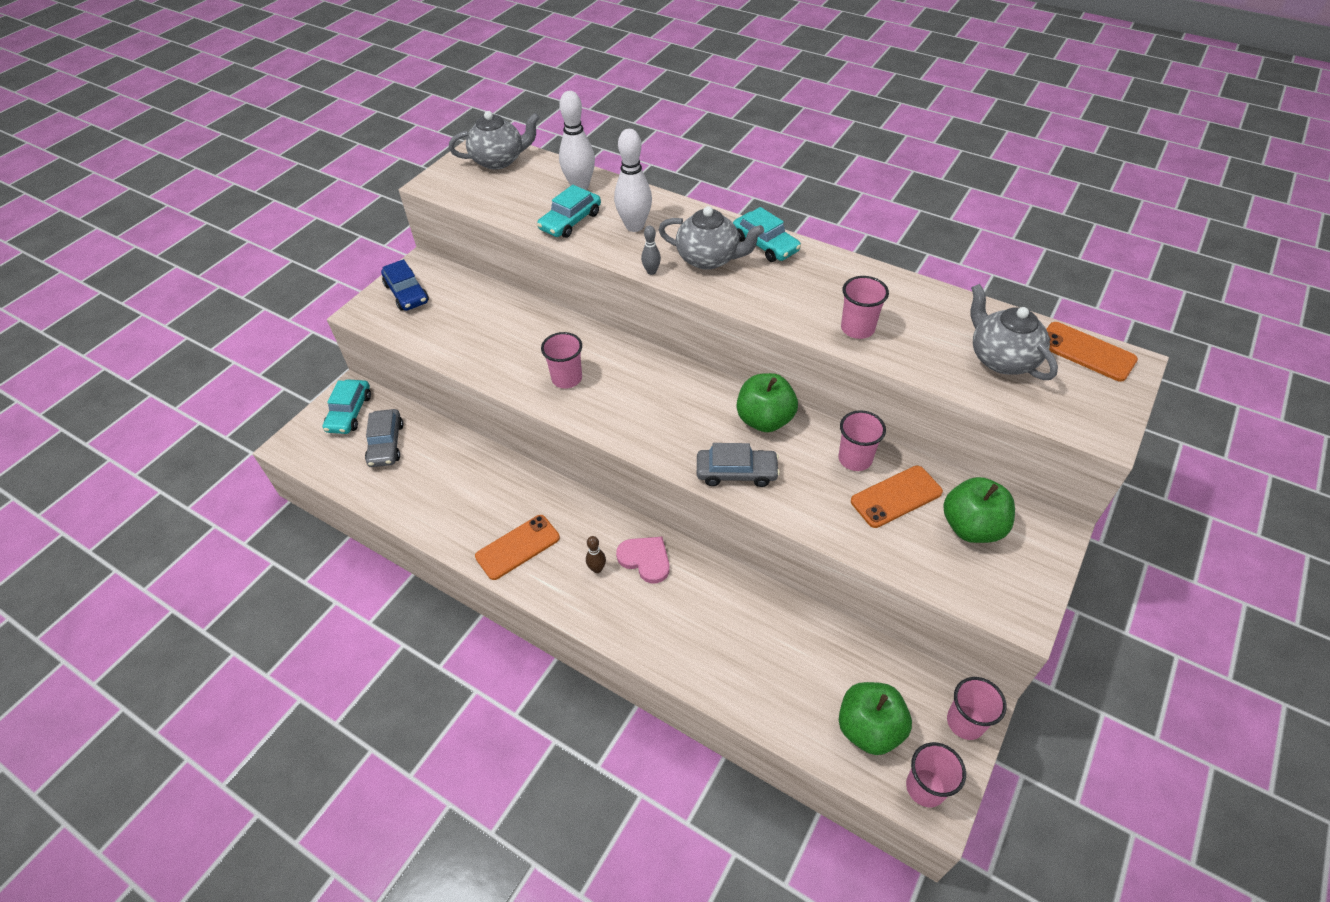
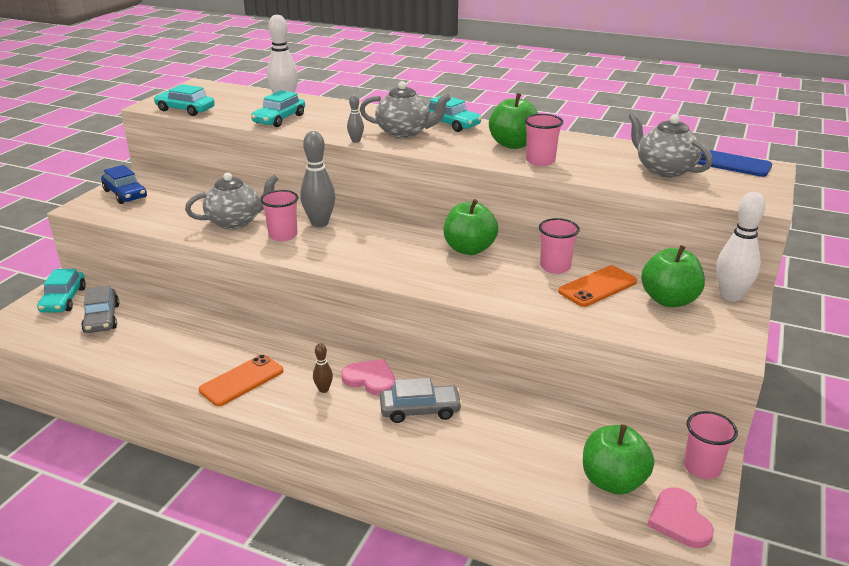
camera: 10 degrees left, 20 degrees down
(468, 195) = (185, 110): none -> turquoise car
(499, 160) = (211, 92): grey teapot -> grey teapot (236, 222)
(608, 361) = (319, 223): none -> grey bowling pin
(634, 226) = (336, 119): white bowling pin -> white bowling pin (731, 296)
(736, 472) = (451, 282): grey car -> grey car (420, 410)
(832, 292) = (513, 144): none -> green apple
(925, 787) = (679, 520): pink cup -> pink heart
(1086, 352) = (730, 163): orange phone -> blue phone

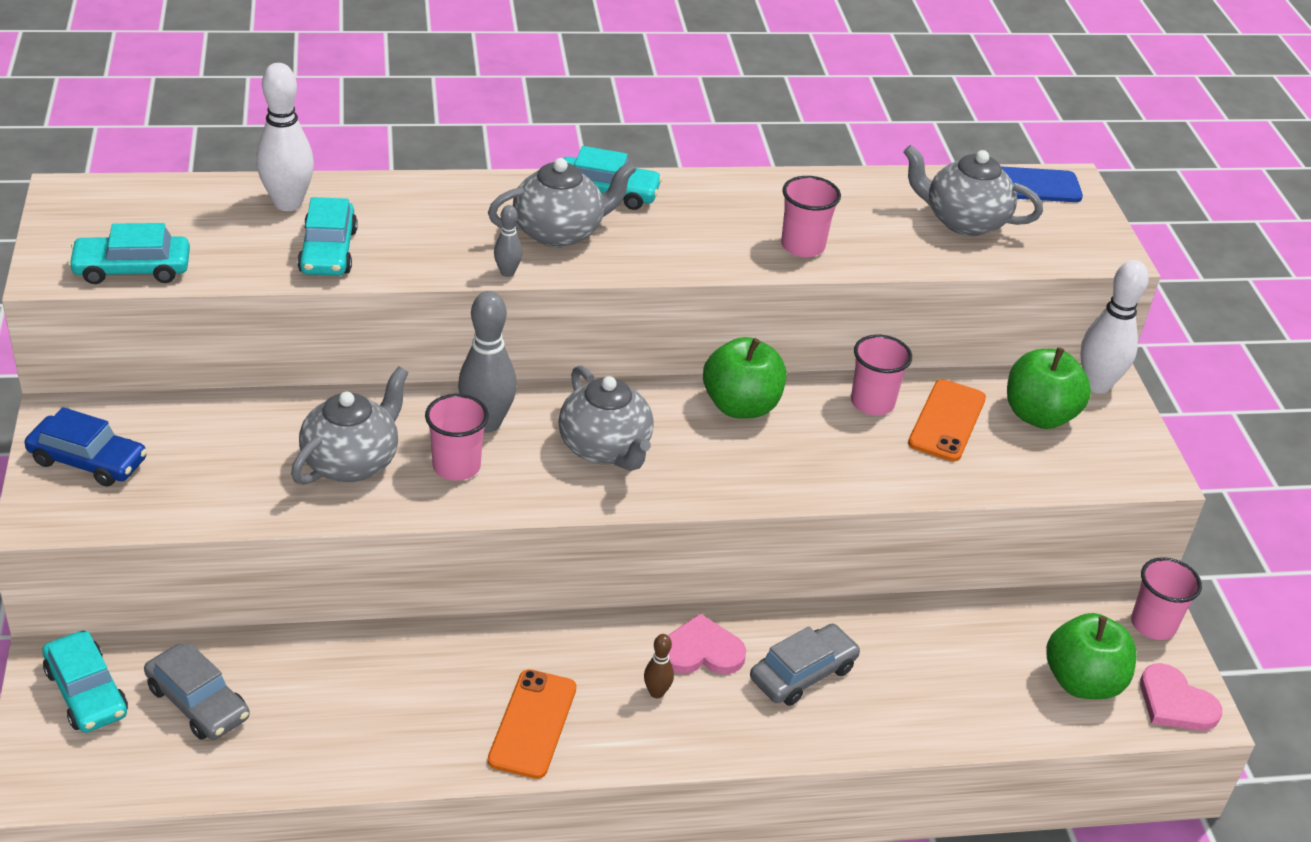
camera: 35 degrees left, 10 degrees up
(369, 248) = (605, 449): none -> grey teapot
(513, 144) = (736, 218): green apple -> none

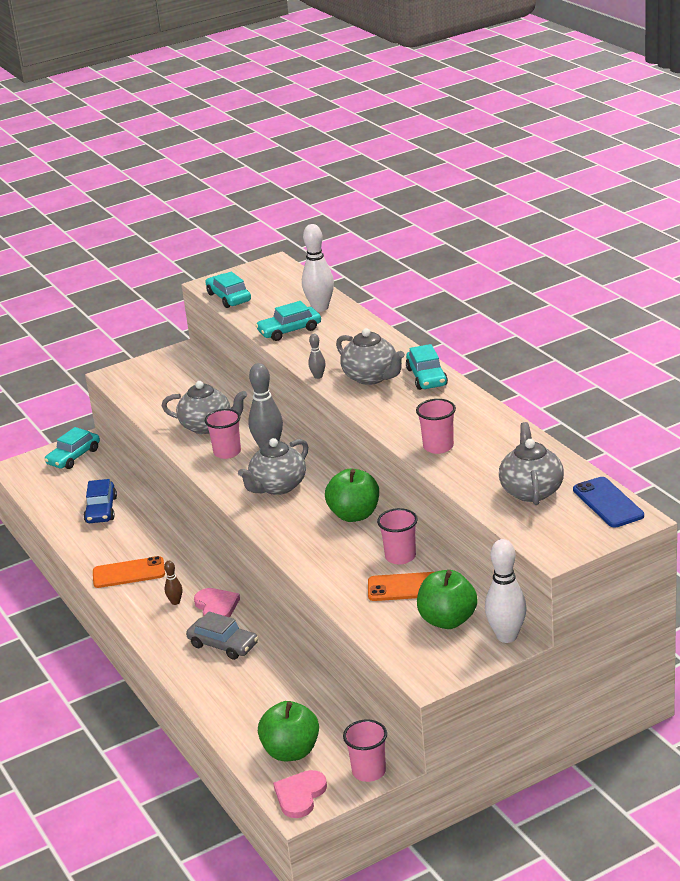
camera: 75 degrees right, 10 degrees down
(88, 461) = (156, 369): blue car -> blue car (101, 510)
(198, 702) = (85, 484): grey car -> none

